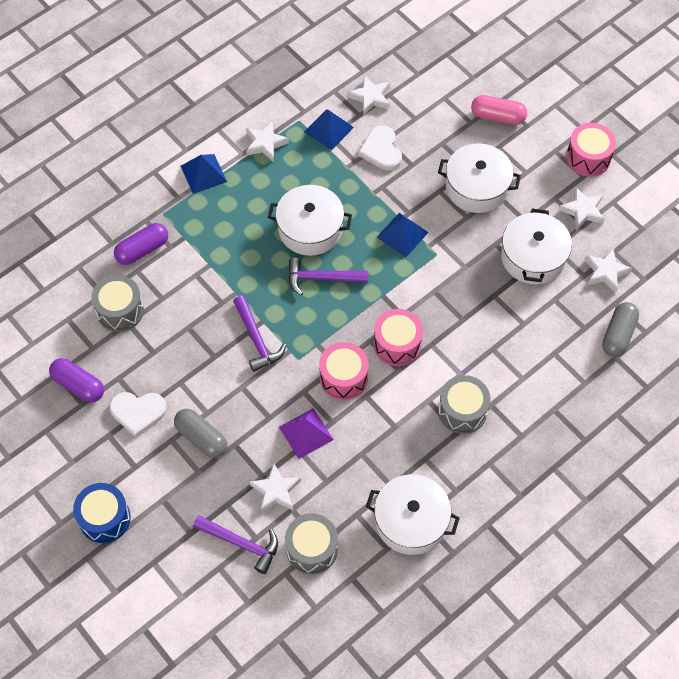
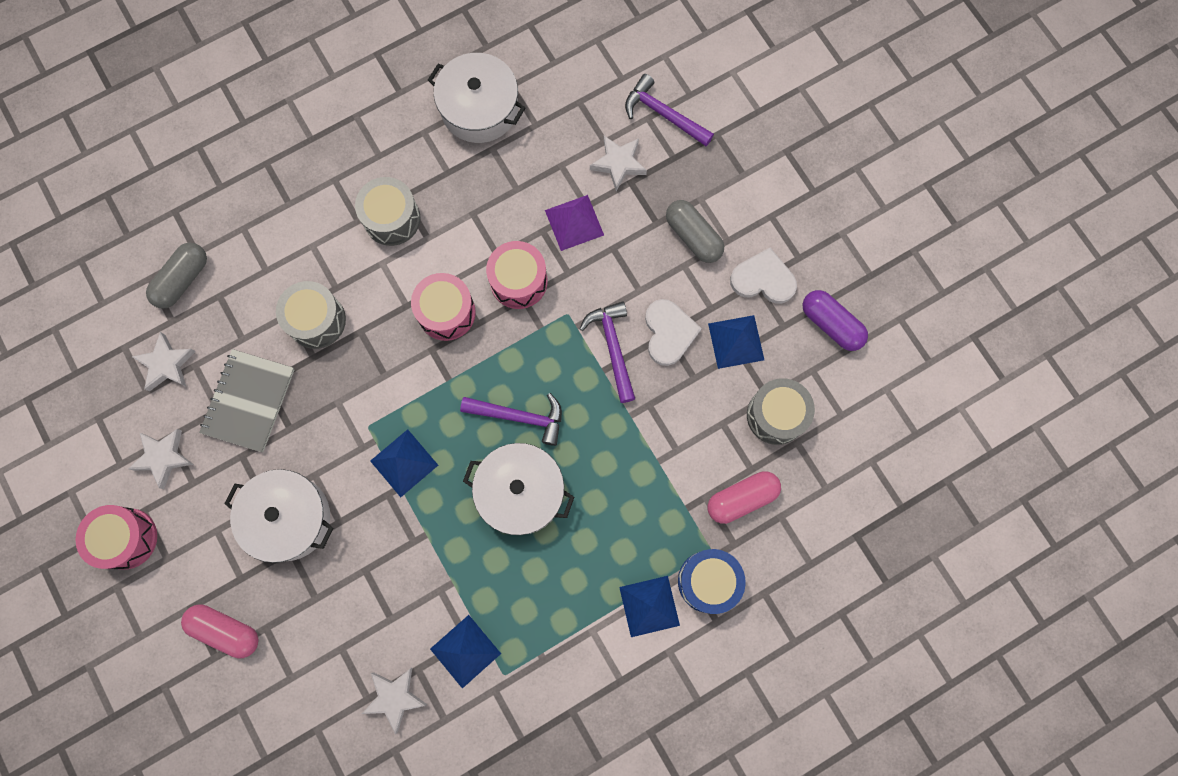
camera: 170 degrees left, 15 degrees up
(105, 518) = (808, 164): blue drum -> blue drum (708, 581)
(142, 250) = (741, 499): purple capsule -> pink capsule
(156, 359) = (736, 341): none -> blue pyramid
(265, 143) = (557, 642): white star -> none
(311, 549) = (590, 97): grey drum -> grey drum (316, 320)
(381, 150) = (400, 602): white heart -> white heart (669, 333)
(533, 257) = (249, 401): white pot -> grey notebook

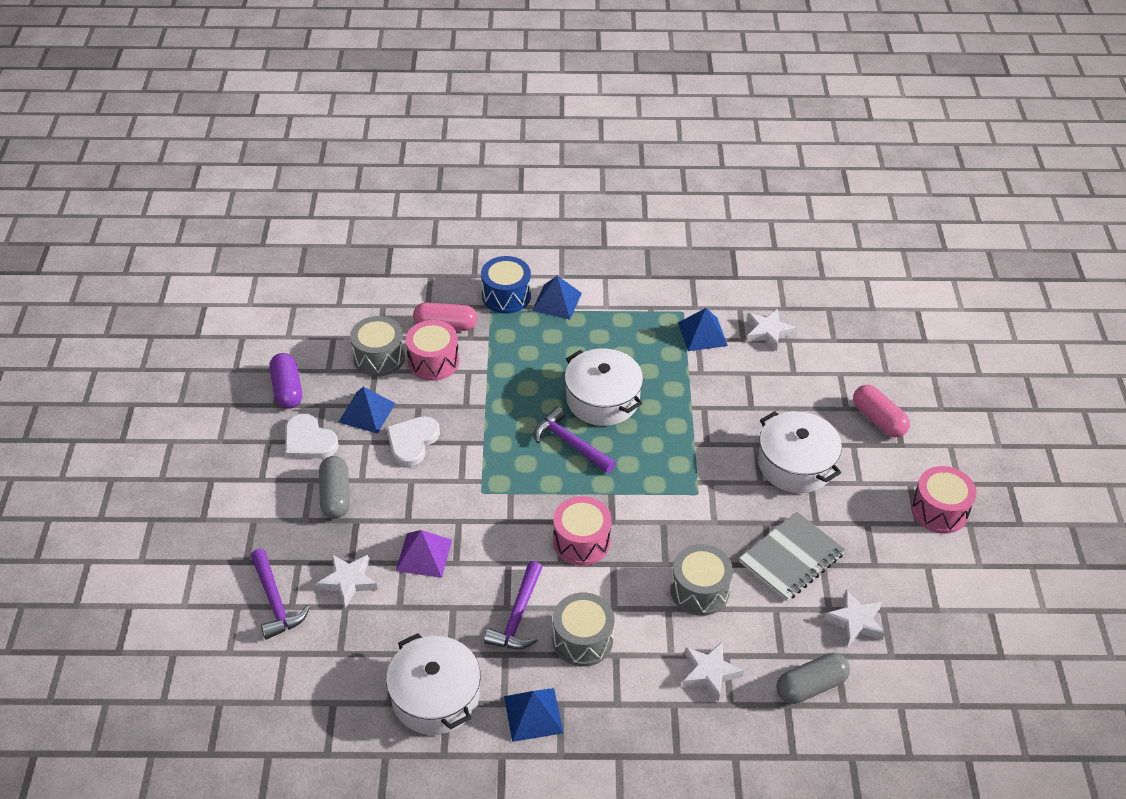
camera: 150 degrees left, 30 degrees down
(163, 457) = (886, 552): white star -> white star (709, 673)
(404, 463) = (682, 457): blue pyramid -> blue pyramid (533, 714)
(518, 281) = (504, 534): pink drum -> pink drum (433, 361)
(612, 347) = (463, 453): purple hammer -> purple hammer (518, 616)

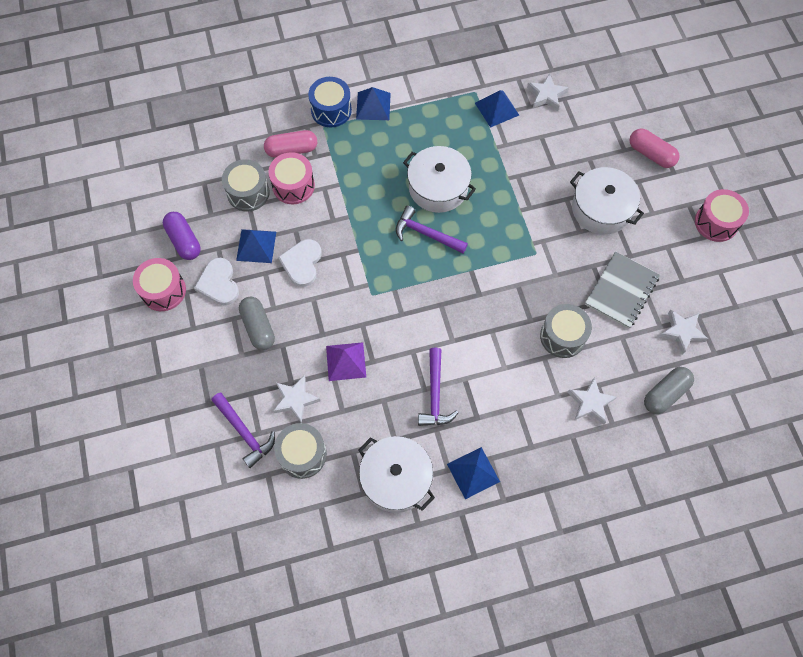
camera: 15 degrees left, 20 degrees up
(309, 440) = (219, 283): white heart -> white heart turned 45 degrees clockwise
(581, 541) = (462, 318): pink drum -> pink drum (163, 290)
(582, 640) = (489, 401): grey drum -> grey drum (302, 454)

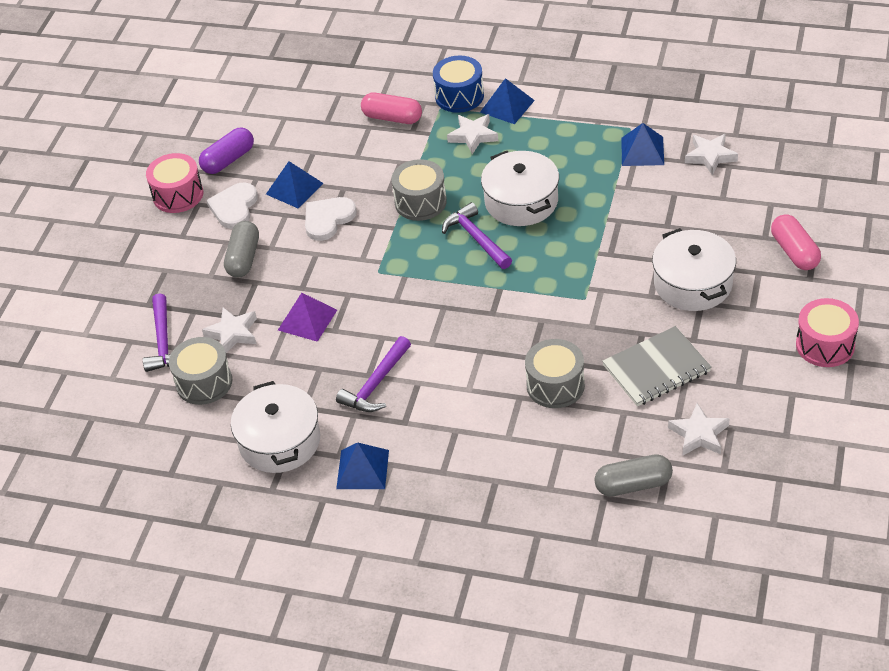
camera: 35 degrees right, 20 degrees down
(184, 241) = (228, 160): purple capsule -> purple capsule turned 45 degrees clockwise
(248, 193) = (321, 140): grey drum -> grey drum (420, 202)
(293, 186) = (370, 149): pink drum -> none
(590, 403) = (539, 459): white star -> white star (473, 136)

